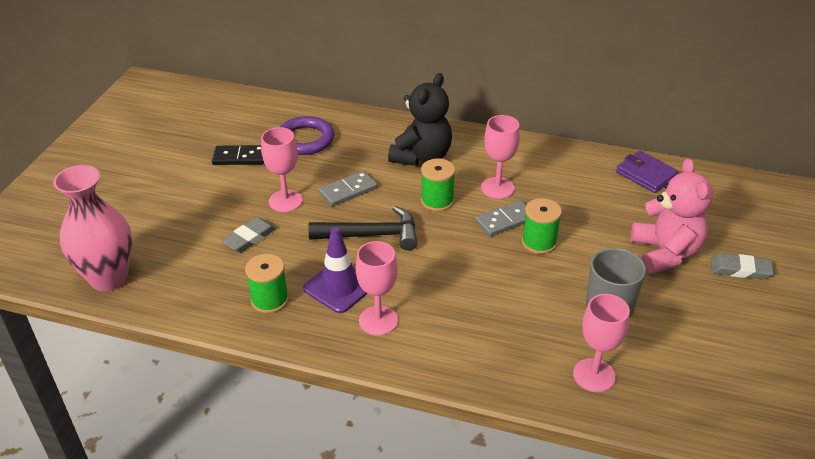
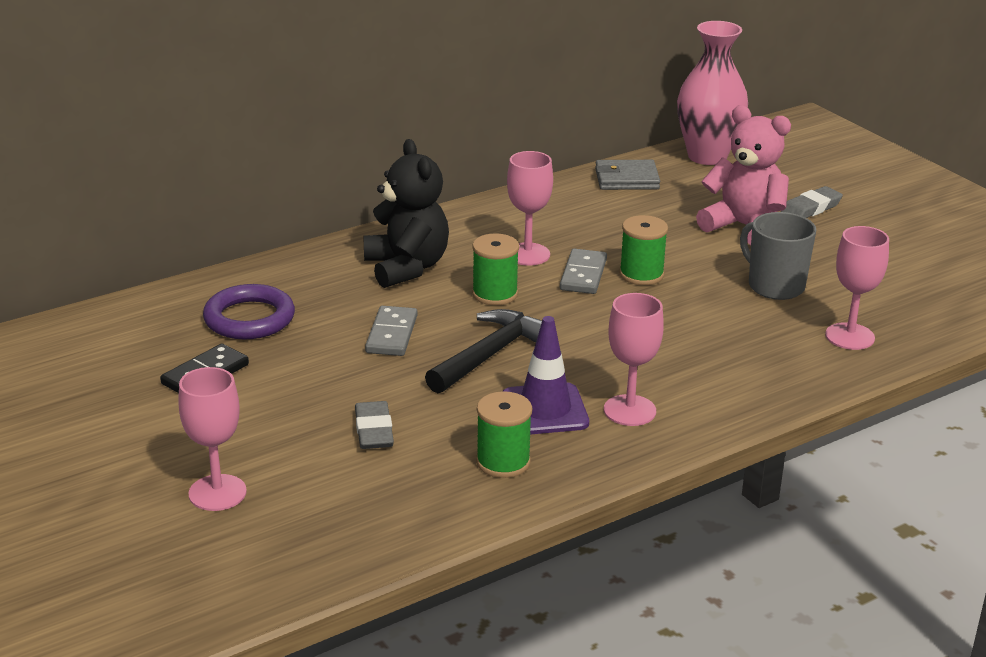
camera: 50 degrees left, 10 degrees down
(109, 278) = (292, 561): pink vase -> pink vase (707, 156)
(285, 201) = (344, 379): pink goblet -> pink goblet (217, 493)
(646, 174) = (626, 179): purple wallet -> grey wallet

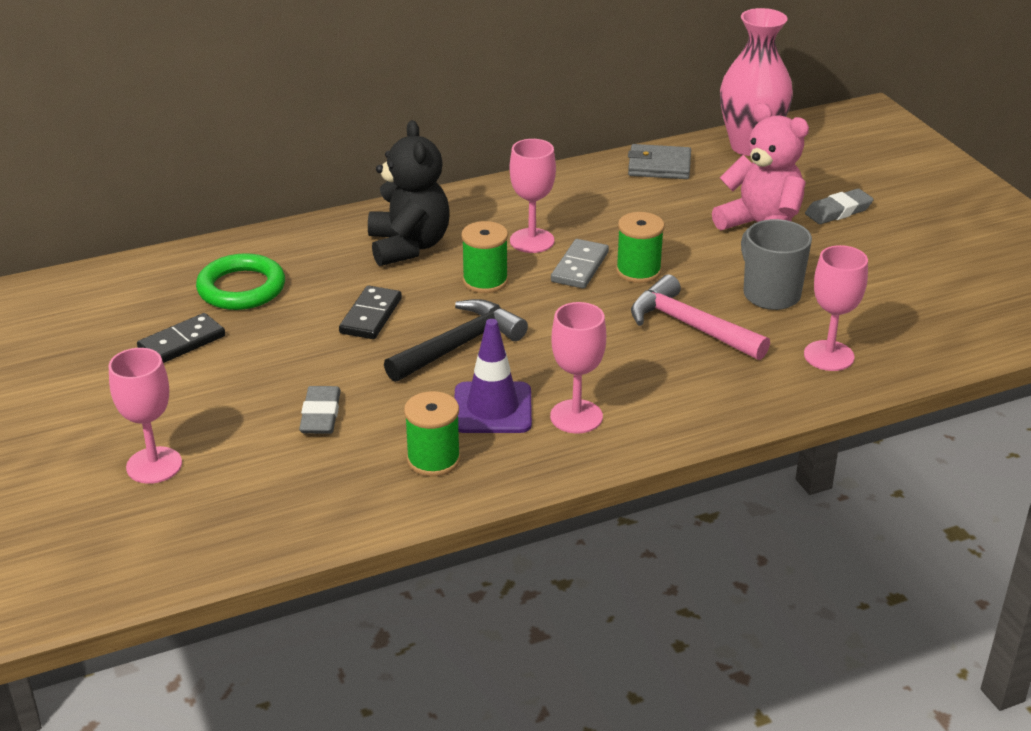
camera: 10 degrees right, 5 degrees up
(249, 318) = (241, 288): purple ring -> green ring
(391, 334) = (370, 316): grey domino -> black domino
(709, 320) = (690, 326): none -> pink hammer

